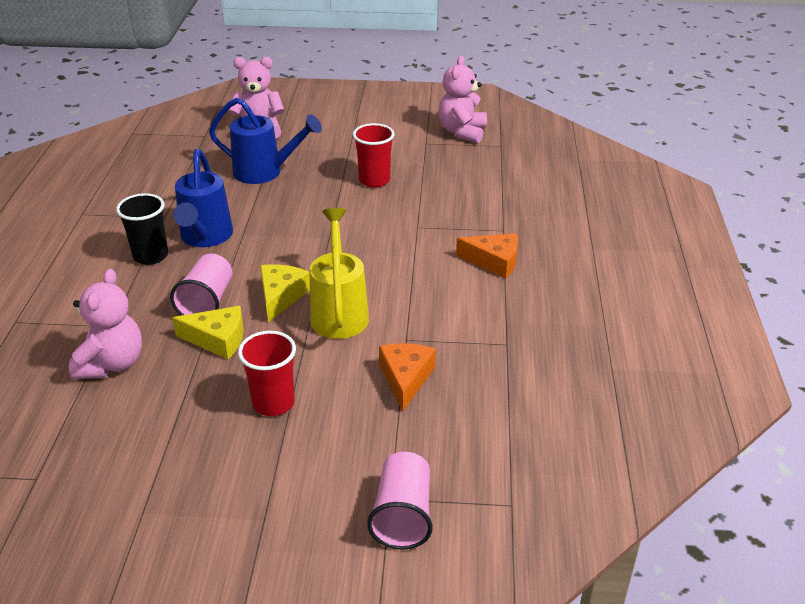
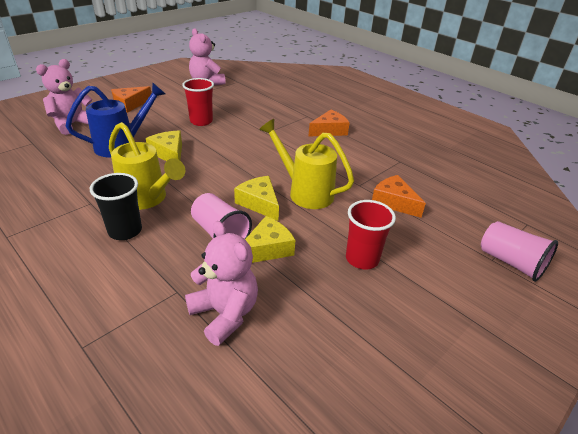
camera: 50 degrees left, 0 degrees up
(205, 237) = (147, 199): blue watering can -> yellow watering can
(289, 202) = (169, 153): none -> yellow cheese
(339, 128) = (130, 104): none -> orange cheese

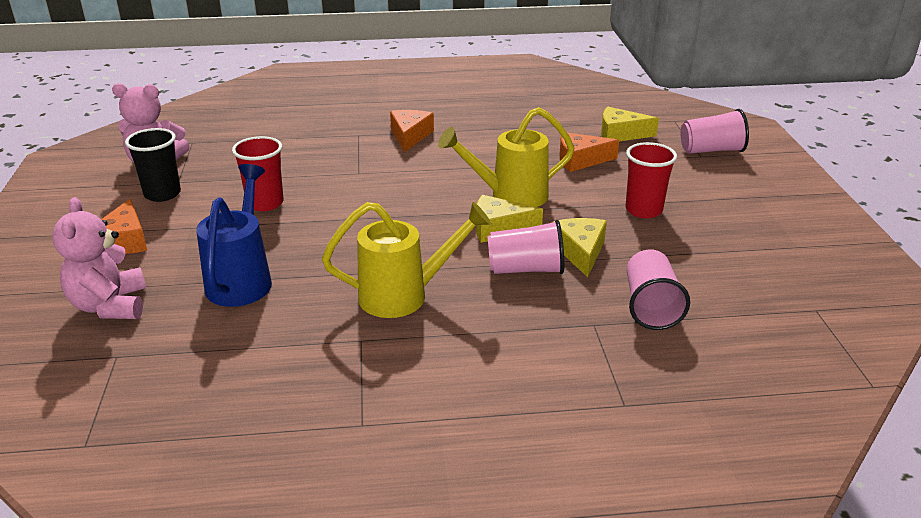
camera: 50 degrees left, 5 degrees down
(125, 231) = (453, 329): black cup -> black cup (162, 194)
(169, 153) = (316, 251): yellow cheese -> yellow cheese (620, 134)
(225, 314) = (650, 306): pink teddy bear -> pink cup

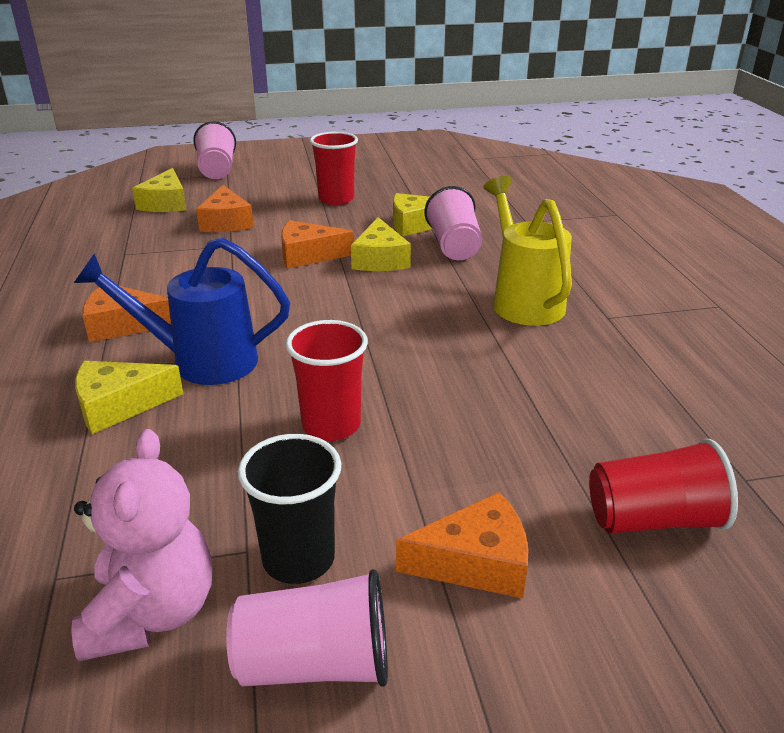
camera: 95 degrees left, 0 degrees up
(110, 306) = (653, 519): pink teddy bear -> red cup
(242, 279) = (537, 409): blue watering can -> blue watering can (202, 361)
(317, 143) = (119, 405): none -> yellow cheese
(510, 196) = (308, 255): yellow watering can -> orange cheese
(650, 306) = (492, 202): pink cup -> pink cup (315, 663)

